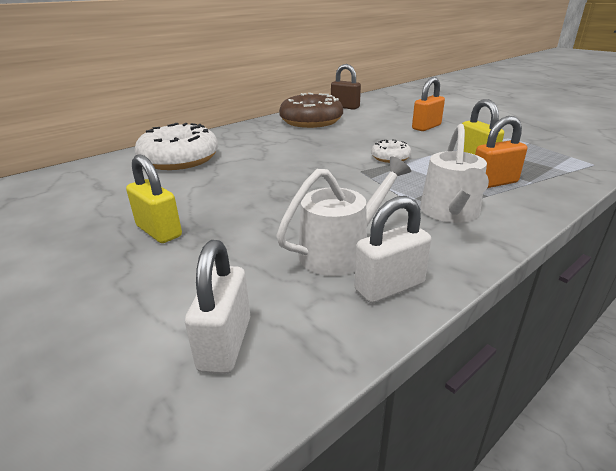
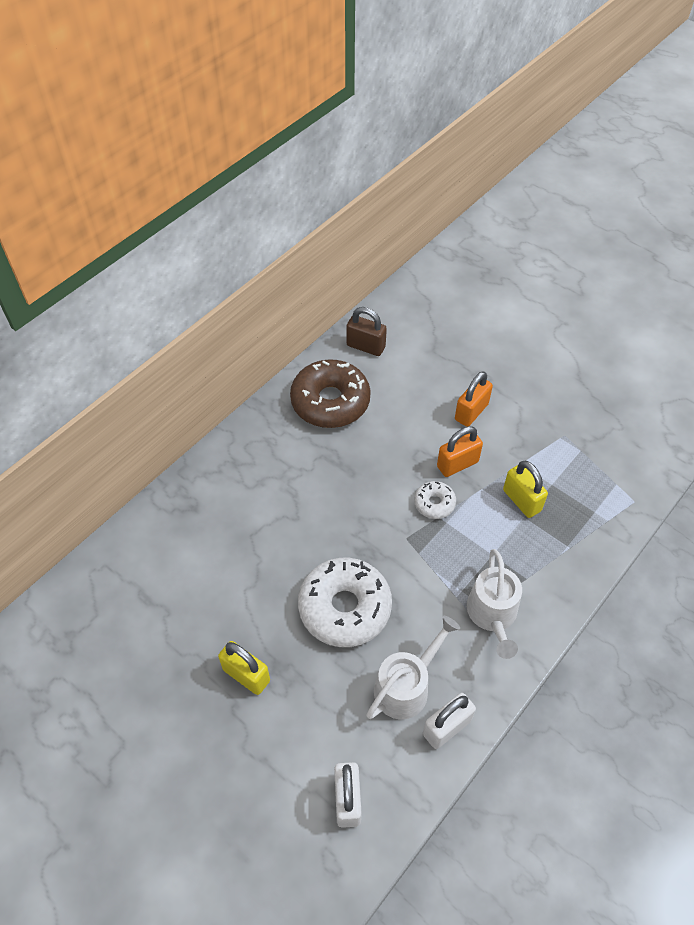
camera: 10 degrees left, 25 degrees up
(179, 159) = (205, 528): white donut -> white donut (345, 608)
(493, 183) = (534, 552): orange padlock -> orange padlock (457, 464)

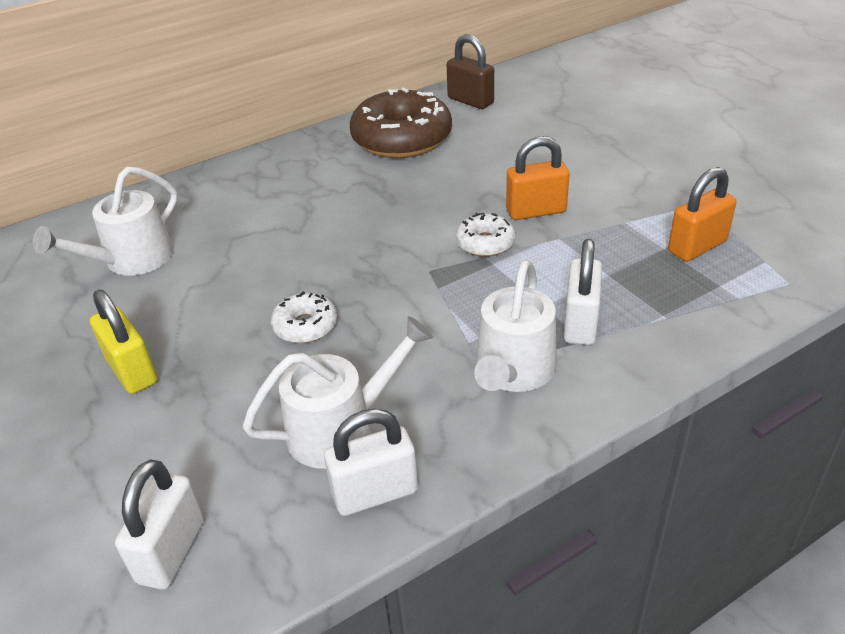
camera: 20 degrees right, 15 degrees down
(186, 574) = (131, 260): none -> white watering can
(345, 608) = (305, 326): white donut -> white donut, size x0.49
(471, 412) = (577, 167): orange padlock -> orange padlock (697, 247)
(520, 564) = (580, 323): none -> white padlock
(521, 500) = (612, 258): yellow padlock -> none

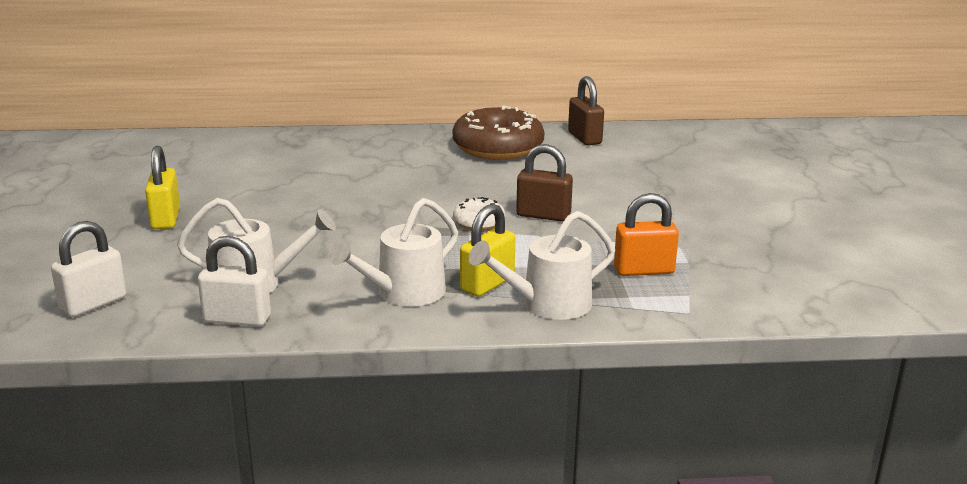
camera: 25 degrees right, 15 degrees down
(131, 260) = (229, 165): white watering can -> white watering can (548, 304)
(305, 326) = (296, 229): white donut -> none
(536, 211) = (543, 215): orange padlock -> brown padlock
(580, 323) = (487, 284): white padlock -> yellow padlock

